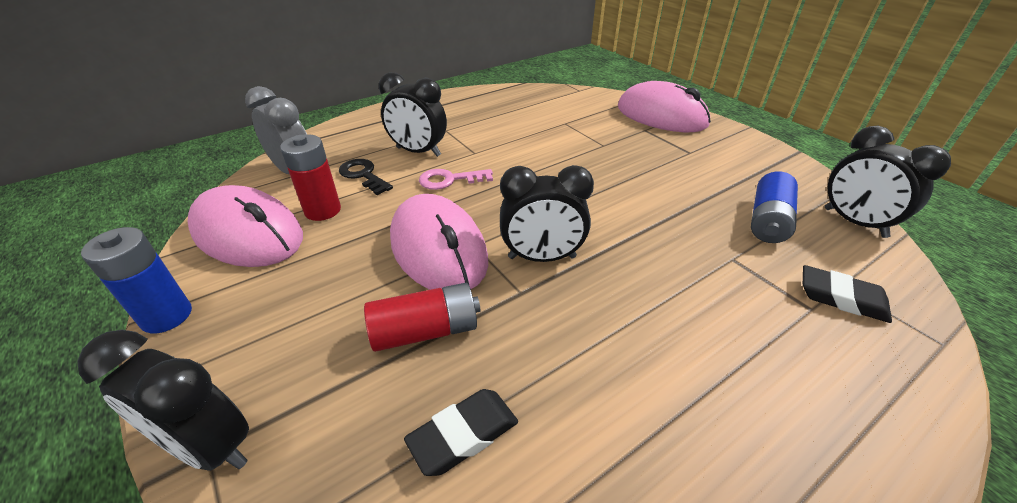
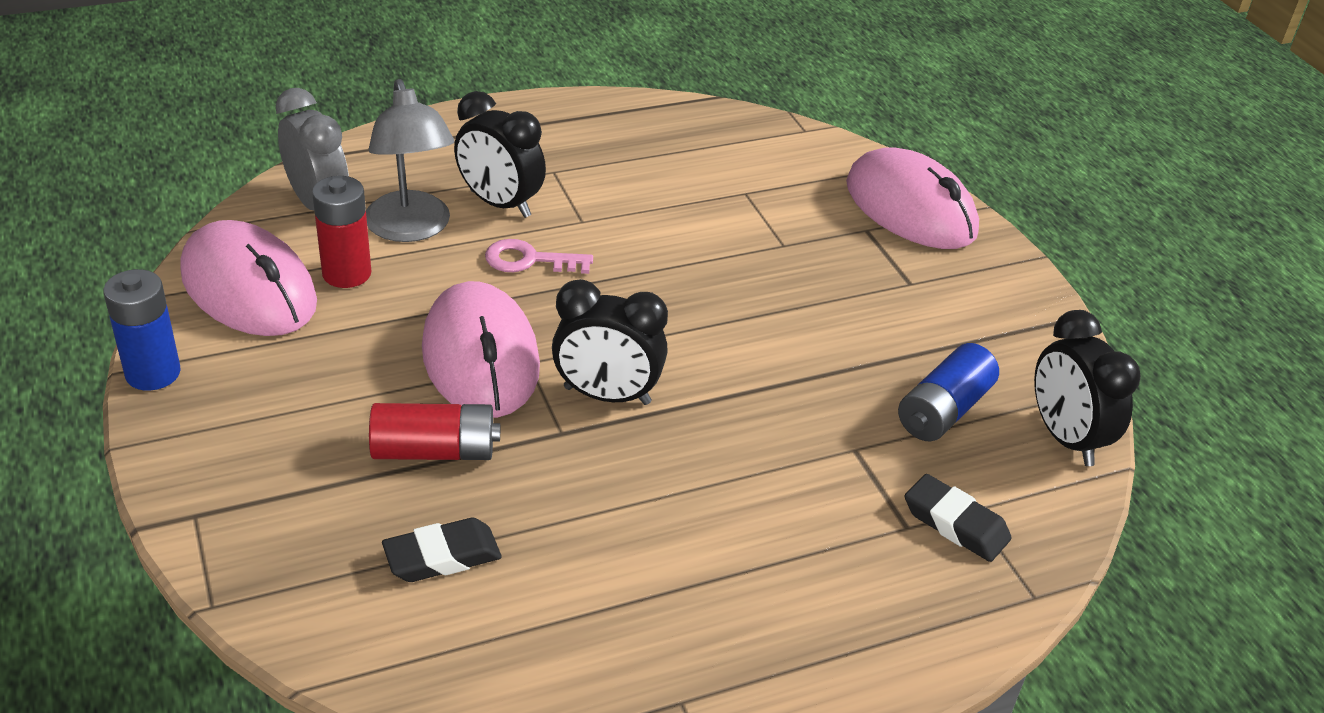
camera: 10 degrees right, 0 degrees up
(209, 447) = (196, 511): black clock -> none
(363, 175) = (411, 229): black key -> grey lamp

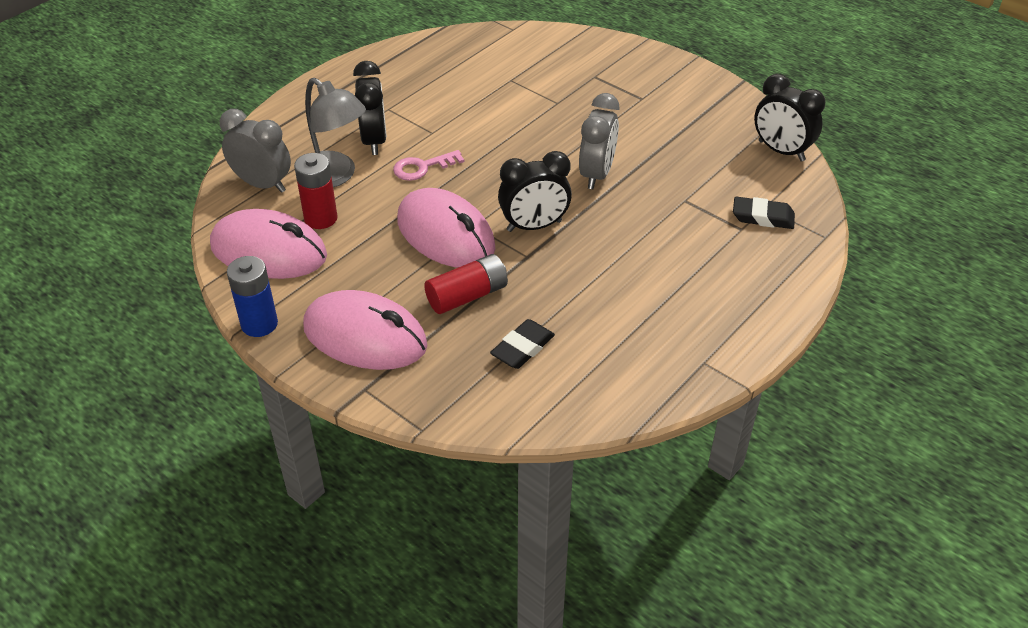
camera: 25 degrees left, 5 degrees up
(500, 204) = (374, 141): black clock -> black clock turned 105 degrees counterclockwise
(755, 361) = (597, 174): none -> grey clock
(910, 208) = (608, 55): pink mouse -> pink mouse (365, 336)
(943, 410) = (712, 161): blue battery -> none

